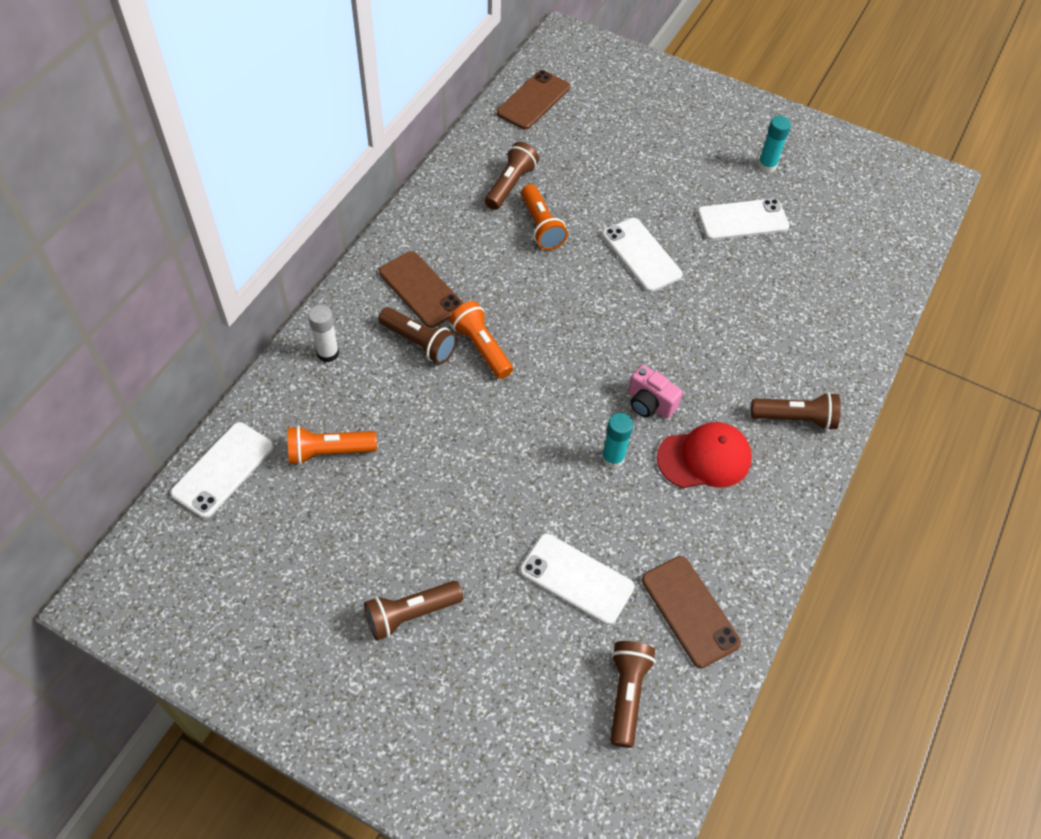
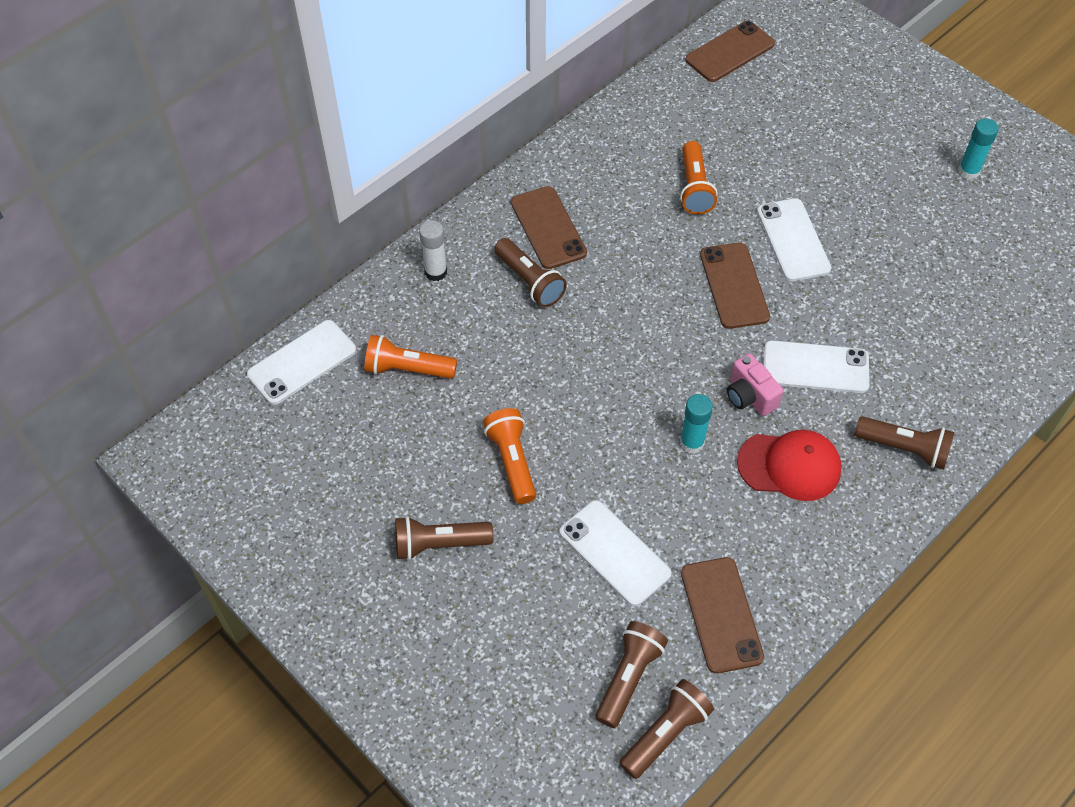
camera: 20 degrees right, 0 degrees up
(481, 347) = (592, 300): orange flashlight -> orange flashlight (512, 461)
(510, 185) = (676, 138): brown flashlight -> brown flashlight (665, 733)
(603, 306) = (734, 286): none -> brown phone
(742, 220) = (919, 225): white phone -> white phone (815, 367)

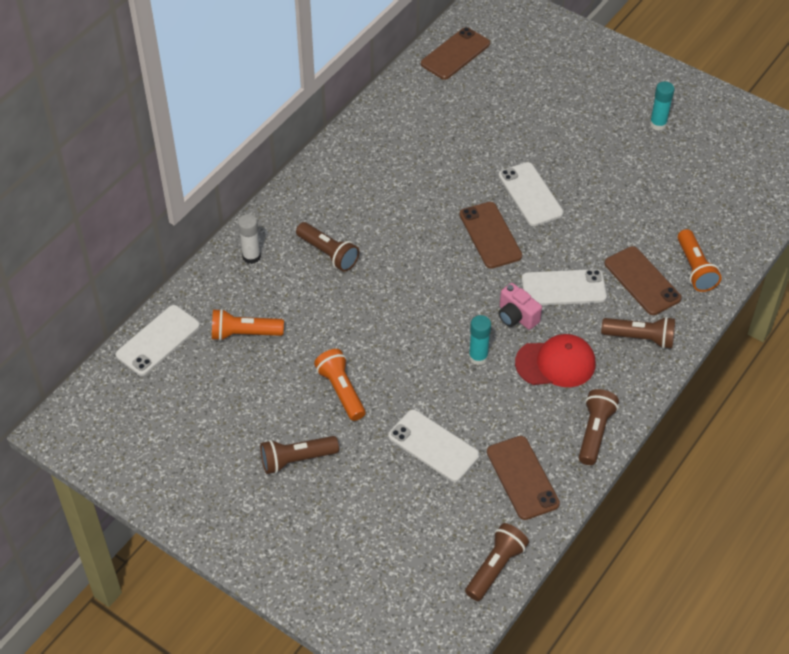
camera: 10 degrees left, 5 degrees down
(548, 228) = (335, 210): brown phone -> brown phone (642, 281)
(629, 677) = (461, 532): brown flashlight -> brown flashlight (595, 432)
(694, 188) = (446, 164): orange flashlight -> orange flashlight (695, 269)

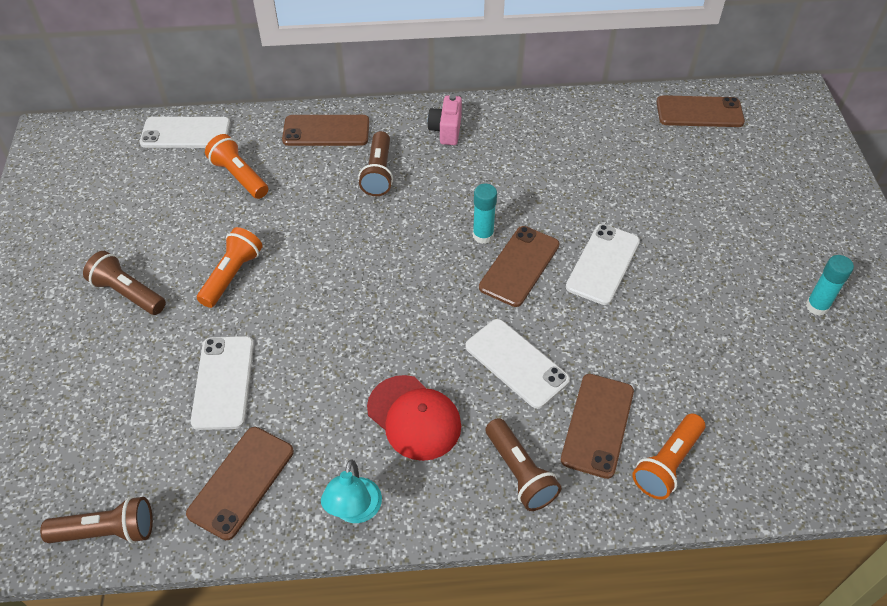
camera: 50 degrees right, 0 degrees up
(251, 257) = (326, 131): white glue stick -> brown phone
(478, 357) = (362, 349): turquoise glue stick -> turquoise glue stick (483, 235)
(516, 317) = (441, 348): pink camera -> pink camera (446, 130)
(595, 432) = (354, 511): brown flashlight -> turquoise lamp

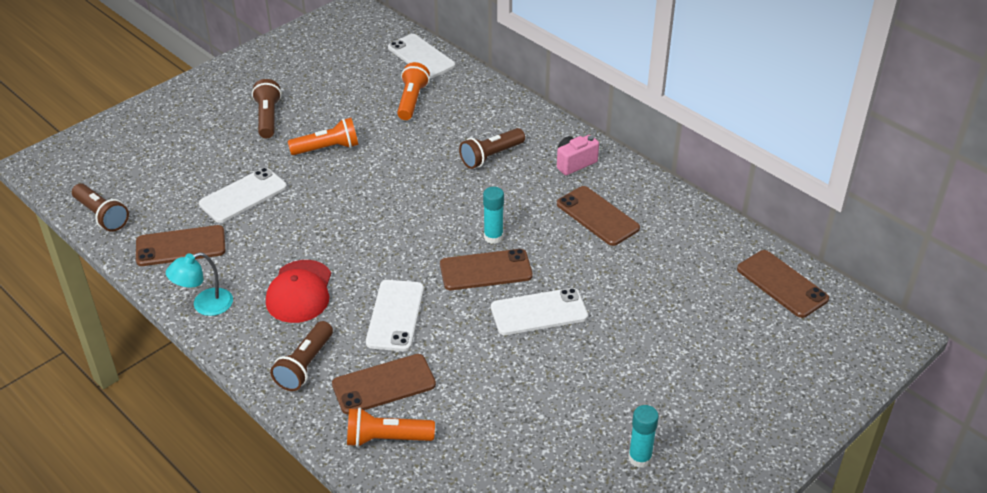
camera: 50 degrees right, 10 degrees down
(326, 131) = (500, 111): brown phone -> brown phone (597, 216)

